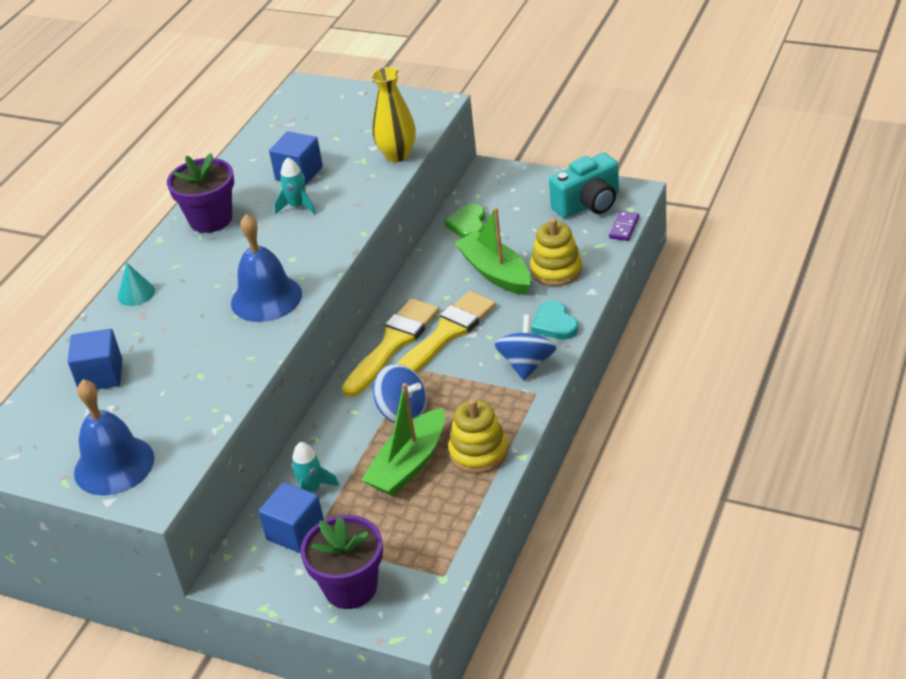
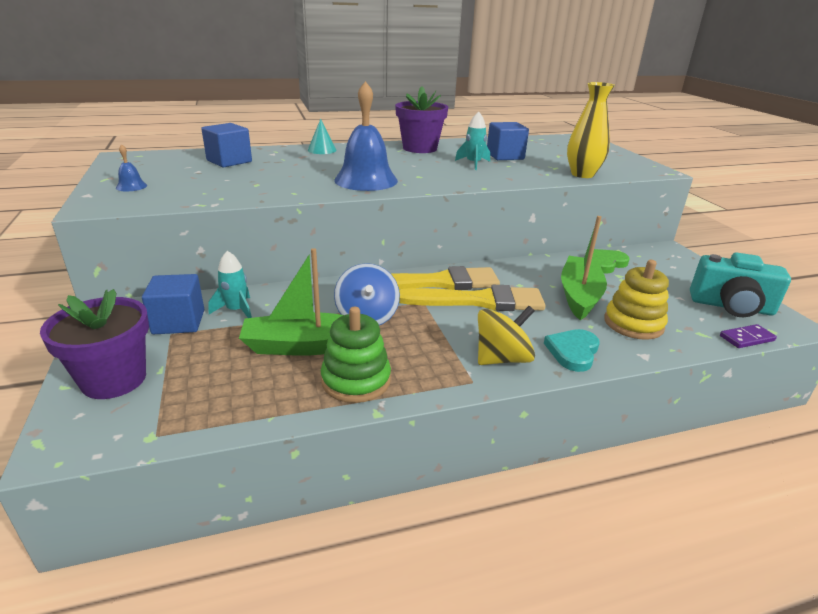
camera: 45 degrees right, 10 degrees down
(114, 465) = (131, 186): blue bell -> blue bell, size x0.42
(478, 452) = (356, 380): yellow stacking toy -> green stacking toy
(527, 364) = (502, 358): blue spinning top -> yellow spinning top

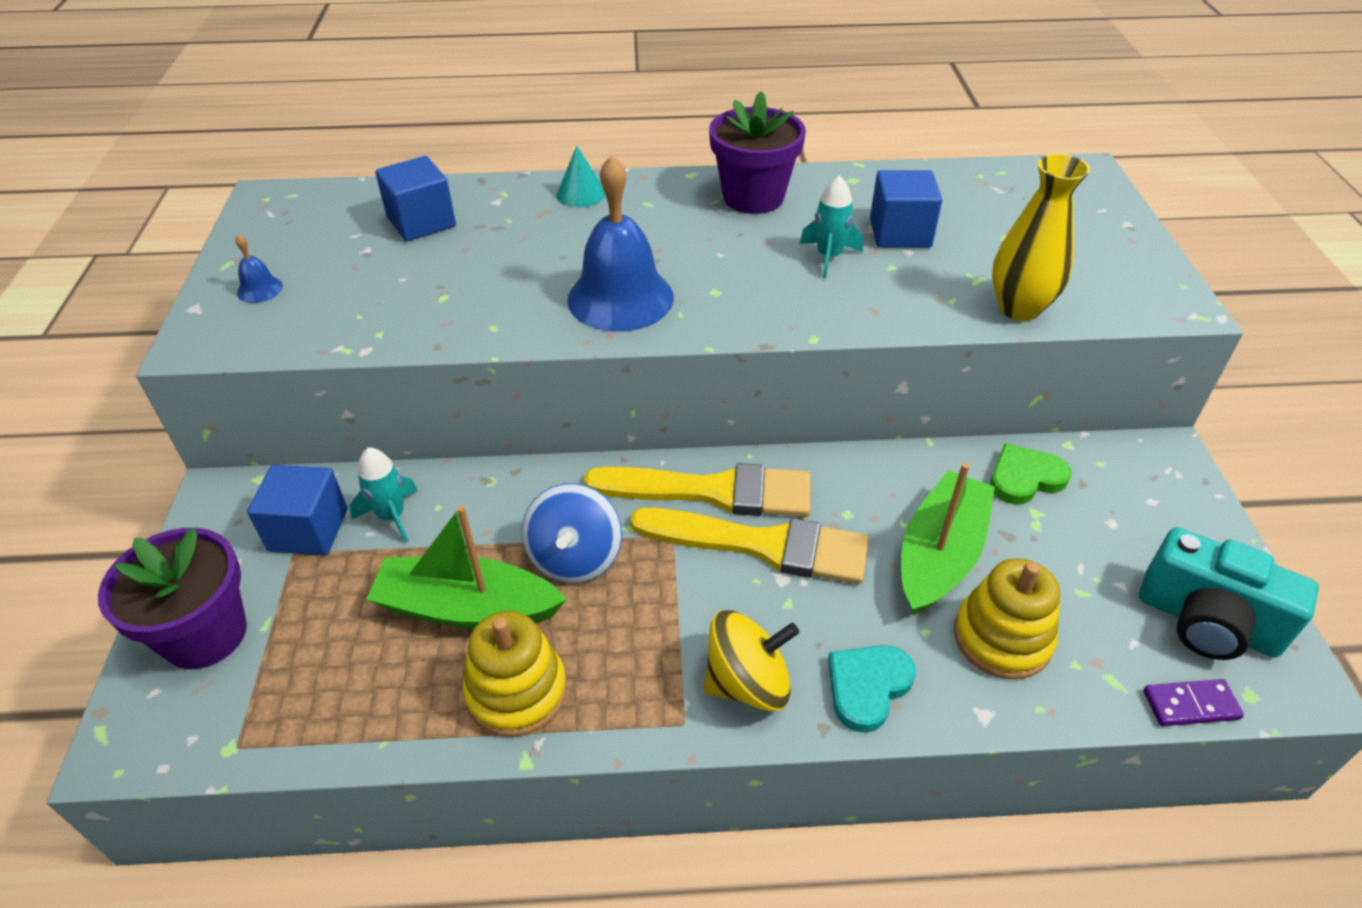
camera: 15 degrees right, 15 degrees up
(356, 380) = (517, 691): green stacking toy -> yellow stacking toy

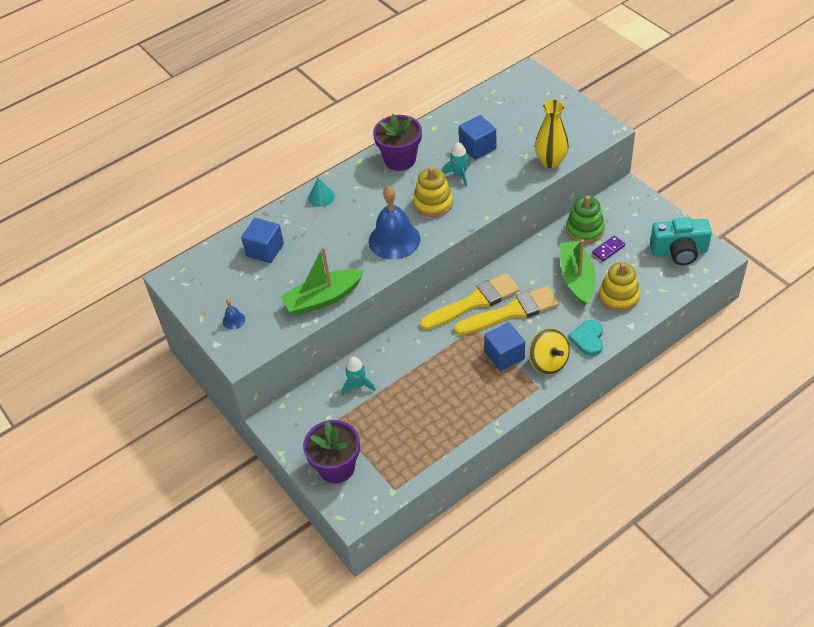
camera: 30 degrees left, 5 degrees up
(308, 530) = (330, 410): blue cube -> blue cube (504, 355)
(467, 608) = (425, 398): green boat -> green boat (323, 298)
(517, 691) = (473, 413): yellow stacking toy -> yellow stacking toy (433, 203)
(575, 558) = (447, 357): blue spinning top -> none
(748, 683) = (548, 362): yellow spinning top -> yellow spinning top turned 105 degrees clockwise
(1025, 477) = (585, 229): green heart -> green stacking toy
(1190, 705) = (690, 284): purple domino -> purple domino (608, 249)

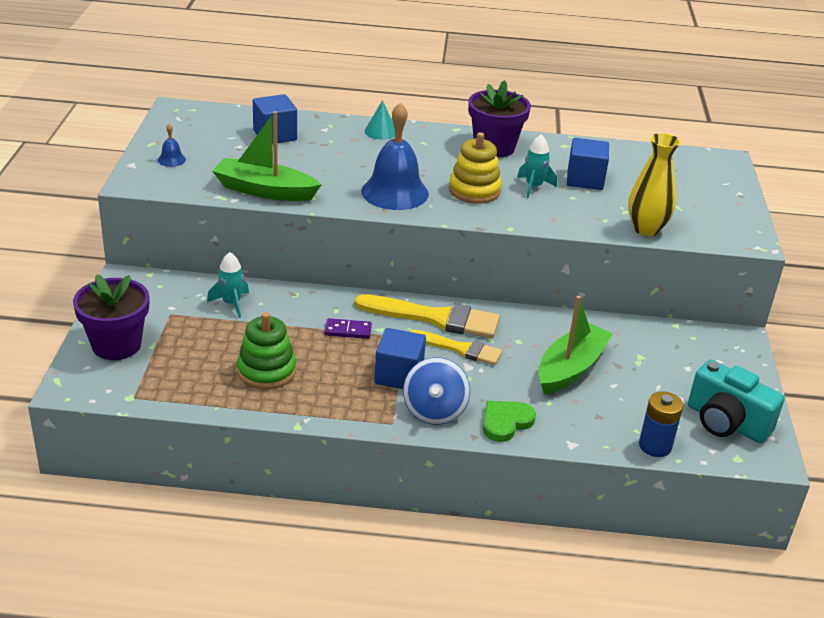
camera: 35 degrees right, 15 degrees down
(511, 312) = (460, 349): yellow brush -> yellow brush, size x0.63
(548, 362) = (434, 410): yellow spinning top -> blue spinning top
(585, 229) = (640, 338): green stacking toy -> green stacking toy (266, 371)
(588, 339) = (505, 422): turquoise heart -> green heart
(608, 249) = (642, 369): purple domino -> purple domino (348, 330)
(618, 296) = (595, 412): yellow stacking toy -> none
(666, 294) = (655, 446): none -> blue battery

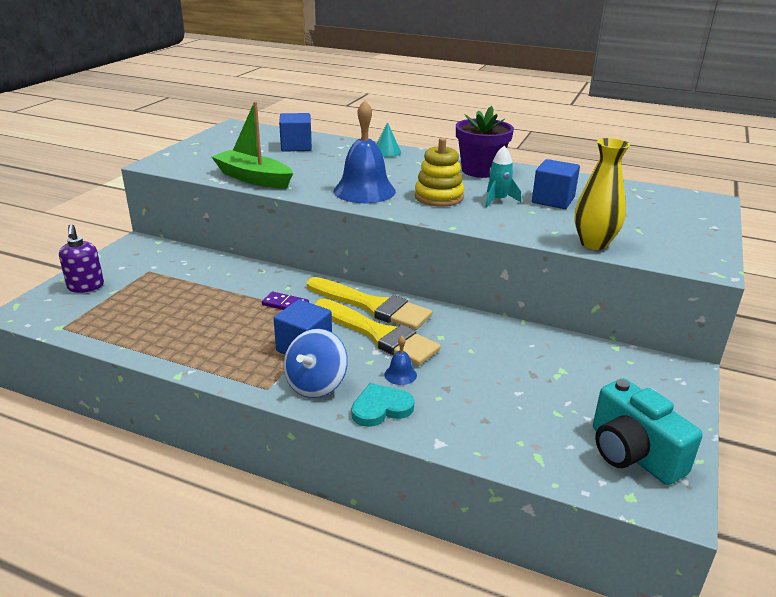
camera: 20 degrees right, 5 degrees down
(116, 345) = (86, 287): purple flower pot -> purple soap dispenser
(171, 159) = (199, 153): blue bell -> blue bell (400, 374)
(231, 304) = (203, 270): turquoise rocket -> none
(266, 371) = (189, 325): green stacking toy -> none
(460, 349) = (378, 334): yellow brush -> yellow brush, size x1.59
(505, 422) = (381, 408): green heart -> turquoise heart
(571, 368) = (480, 369): green boat -> none
(655, 446) = (534, 463): blue battery -> none

